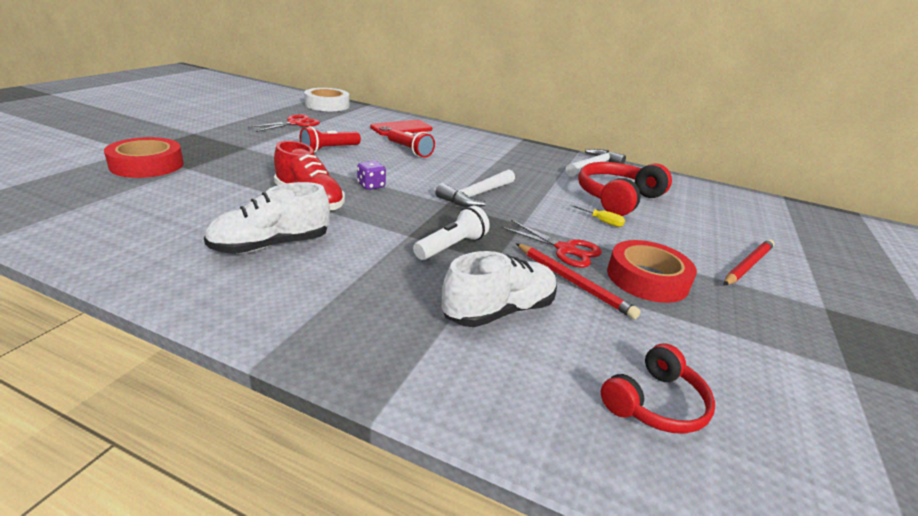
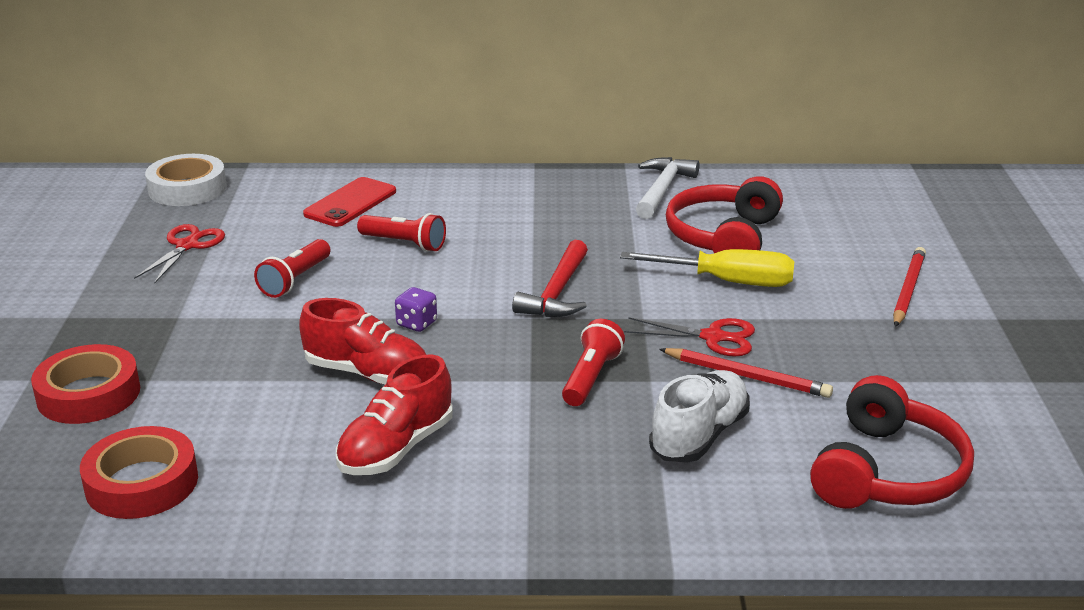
camera: 20 degrees left, 0 degrees up
(271, 245) = (396, 448): white shoe -> red shoe
(452, 246) = (591, 377): white flashlight -> red flashlight
(476, 195) = (557, 292): white hammer -> red hammer
(601, 221) = (727, 282): yellow screwdriver -> yellow screwdriver, size x2.29
(647, 278) = (817, 345): red tape -> red tape (142, 483)
(655, 403) = (887, 472): red headphones -> red headphones, size x1.66

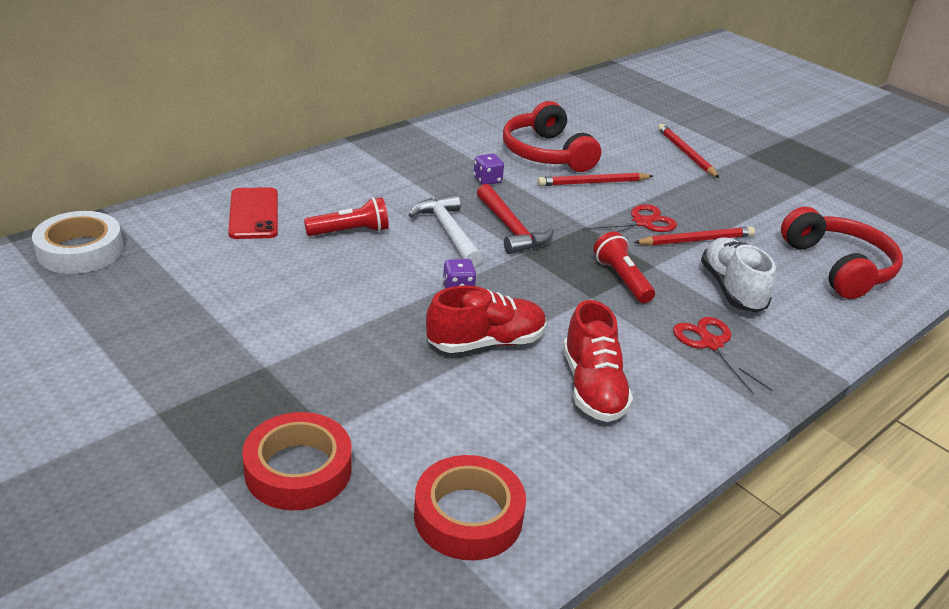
camera: 45 degrees left, 5 degrees up
(187, 246) = (167, 301): red scissors -> red scissors (711, 344)
(295, 280) = (313, 294): red flashlight -> none
(611, 242) = (487, 180): none -> purple dice
(662, 190) = (460, 132): white hammer -> white hammer (448, 232)
(727, 282) = (593, 183): yellow screwdriver -> red pencil

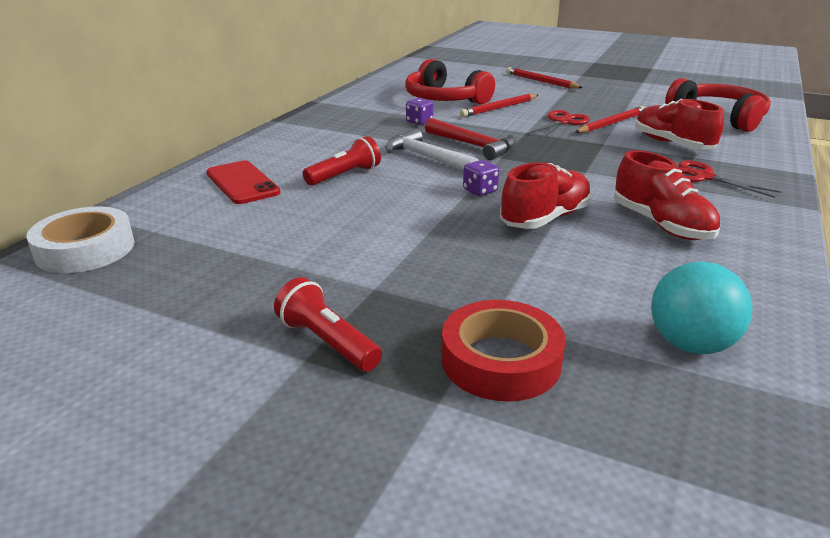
camera: 20 degrees left, 5 degrees down
(468, 516) = (690, 344): red tape -> turquoise ball
(621, 279) = (592, 156): red flashlight -> red flashlight (327, 342)
(732, 289) = (672, 144): white shoe -> red shoe

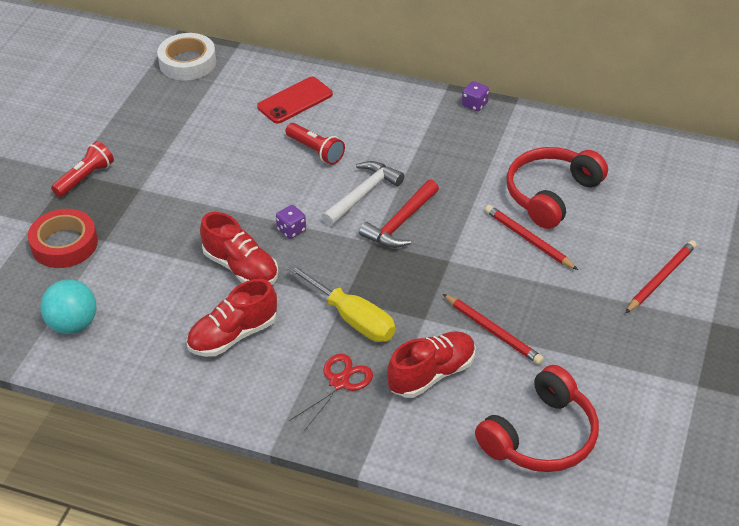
camera: 85 degrees right, 15 degrees up
(419, 122) = (464, 181): purple dice -> purple dice (475, 104)
(562, 122) = (489, 290): red scissors -> none
(612, 169) = (352, 318): none -> yellow screwdriver

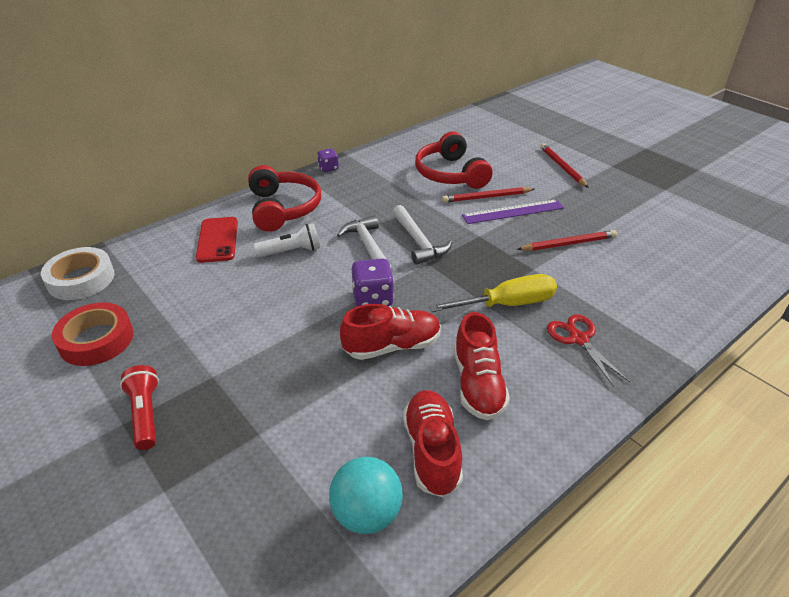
camera: 60 degrees left, 5 degrees down
(64, 244) = (230, 473): red tape -> red tape (96, 340)
(291, 230) = (373, 299): purple dice -> purple dice, size x1.63
(316, 151) = (291, 251): red flashlight -> white flashlight
(400, 223) = (418, 242): red hammer -> white hammer
(432, 374) = (597, 287): red shoe -> red shoe (432, 451)
(518, 270) = (513, 212): none -> purple ruler
(541, 436) = (686, 262): red headphones -> red headphones (283, 208)

